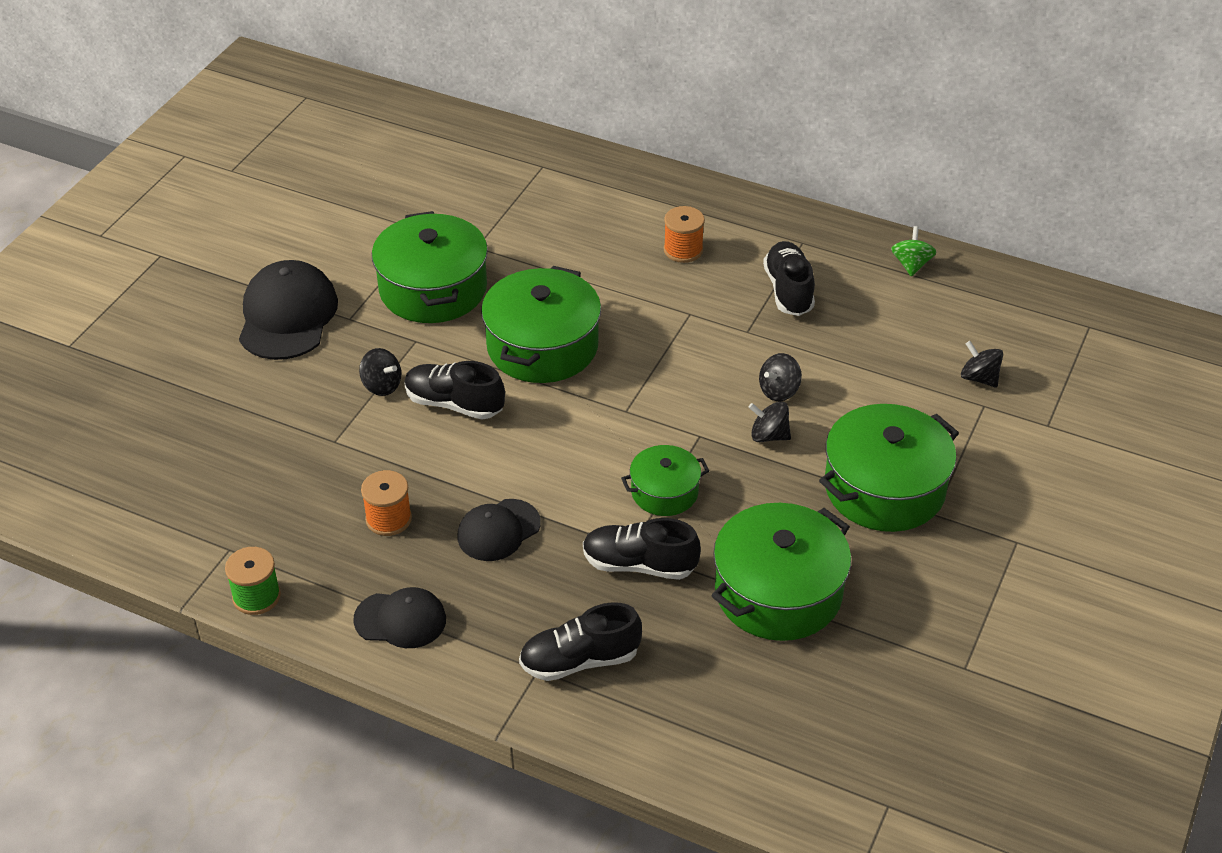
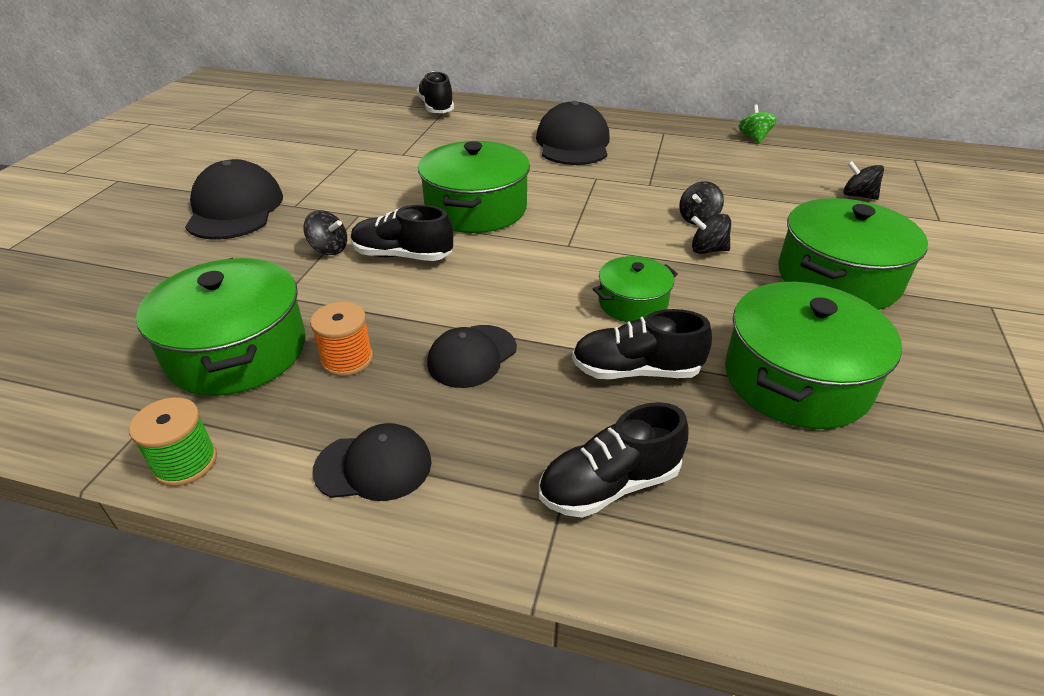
camera: 10 degrees left, 5 degrees down
(433, 289) = (369, 181): green pot -> green pot (237, 350)
(683, 250) = (573, 143): orange spool -> black cap
(788, 290) = (669, 158): black shoe -> black shoe (436, 107)

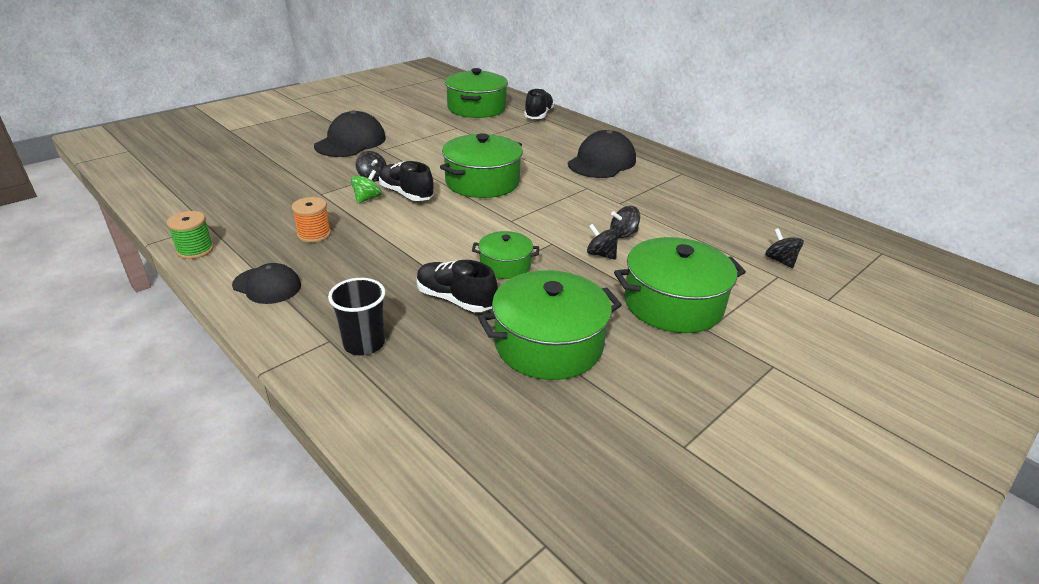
camera: 30 degrees right, 5 degrees down
(237, 350) = (270, 211): green pot -> green pot (476, 108)
(472, 356) = (376, 257): black cap -> none
(609, 485) = (364, 344): black shoe -> black cup
(754, 137) = (753, 196): green spinning top -> green spinning top (367, 198)

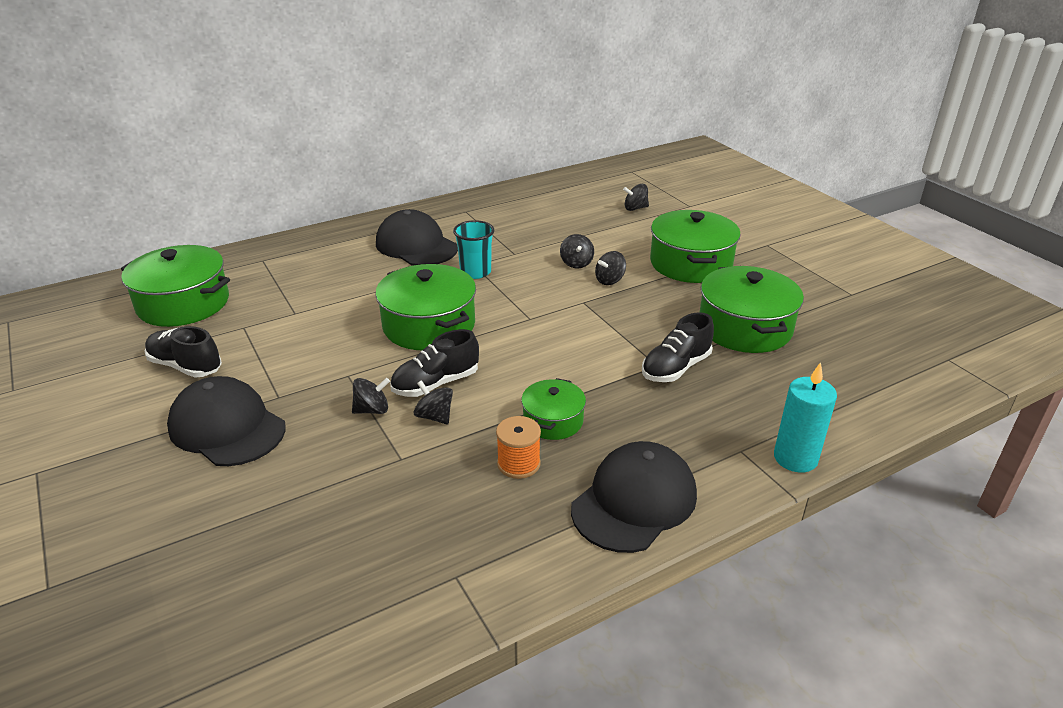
camera: 75 degrees left, 0 degrees up
(195, 250) = (531, 581): green spool -> none
(267, 285) = (634, 501): black cap -> black cap, size x1.63
(318, 375) = (795, 458): none -> turquoise candle
(364, 344) = (746, 428): black cup -> none
(367, 198) = (434, 416): green spinning top -> black spinning top
(505, 265) = (619, 333): green pot -> green pot (553, 421)
(538, 115) = (251, 262): black shoe -> black shoe (186, 366)
(574, 190) = (475, 272): none -> turquoise cup

